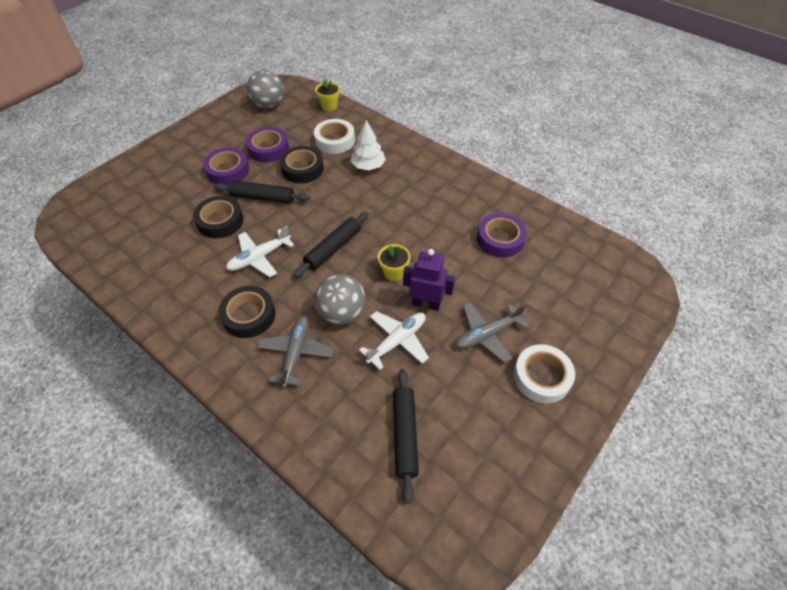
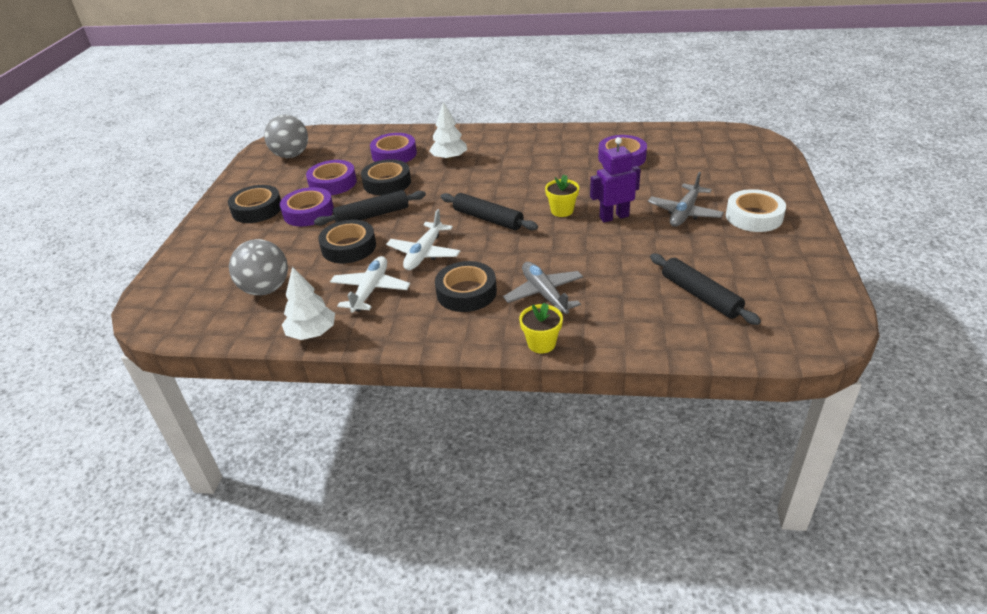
camera: 30 degrees left, 15 degrees down
(128, 290) = (312, 333): none -> white tree
(201, 149) = (257, 209): none -> black tape
(329, 106) = (357, 135): yellow flower pot -> yellow flower pot (541, 343)
(333, 248) = (488, 219): black rolling pin -> black rolling pin turned 60 degrees counterclockwise
(335, 140) = (394, 154): white tape -> purple tape
(342, 313) = (551, 253): grey ball -> grey ball (266, 289)
(397, 341) = (620, 248): white plane -> white plane (370, 290)

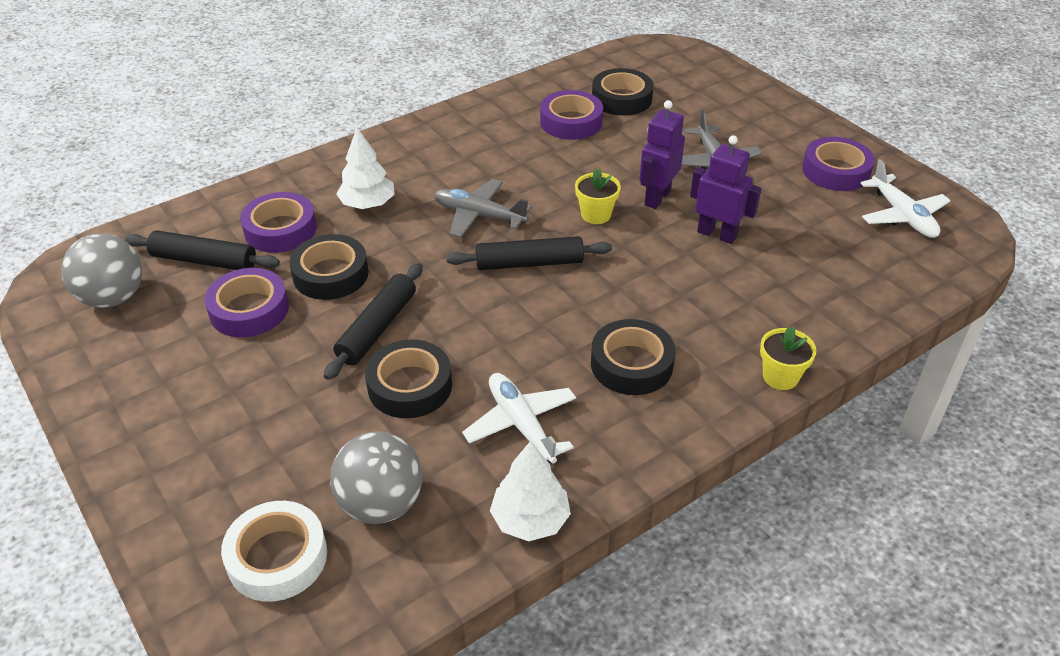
camera: 45 degrees left, 5 degrees up
(257, 209) = (186, 403): black tape -> black tape (621, 99)
(308, 212) = (277, 368): purple tape -> purple tape (836, 171)
(424, 253) = (517, 343): white plane -> white plane (902, 216)
(544, 294) = (710, 321): grey plane -> grey plane (479, 215)
(622, 252) = (717, 234): none -> purple robot
(700, 295) = (840, 246): black rolling pin -> black rolling pin (204, 260)
(754, 216) = (777, 140): white tape -> white tape (277, 557)

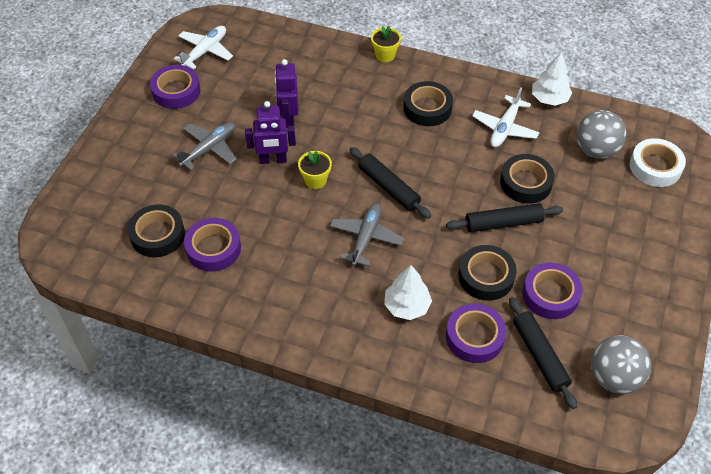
camera: 125 degrees left, 10 degrees up
(479, 215) = (366, 237): grey plane -> grey plane turned 150 degrees counterclockwise

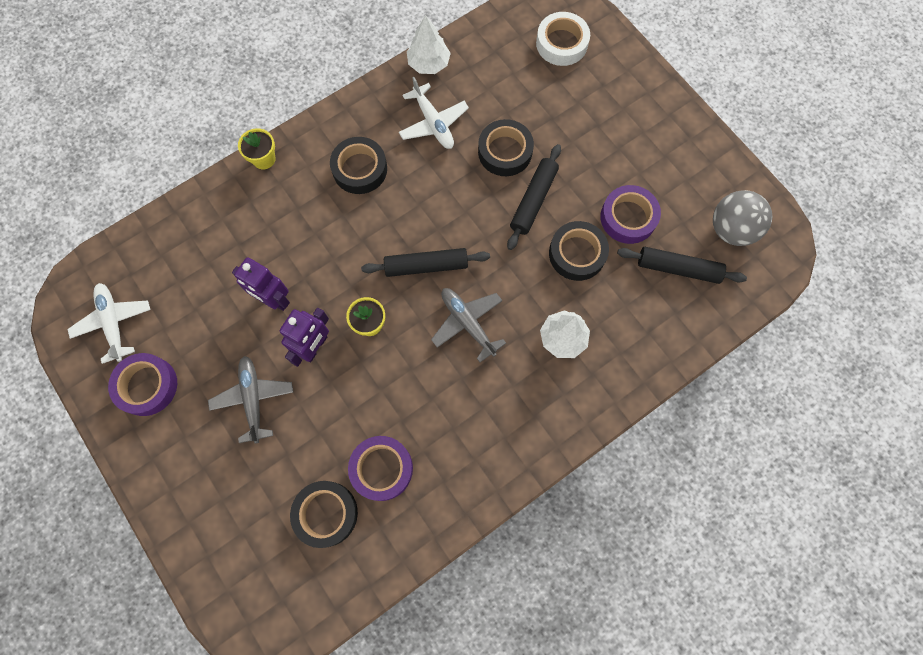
camera: 55 degrees left, 20 degrees up
(474, 337) = (628, 305): purple tape -> none
(595, 150) = (511, 72): grey ball -> none

